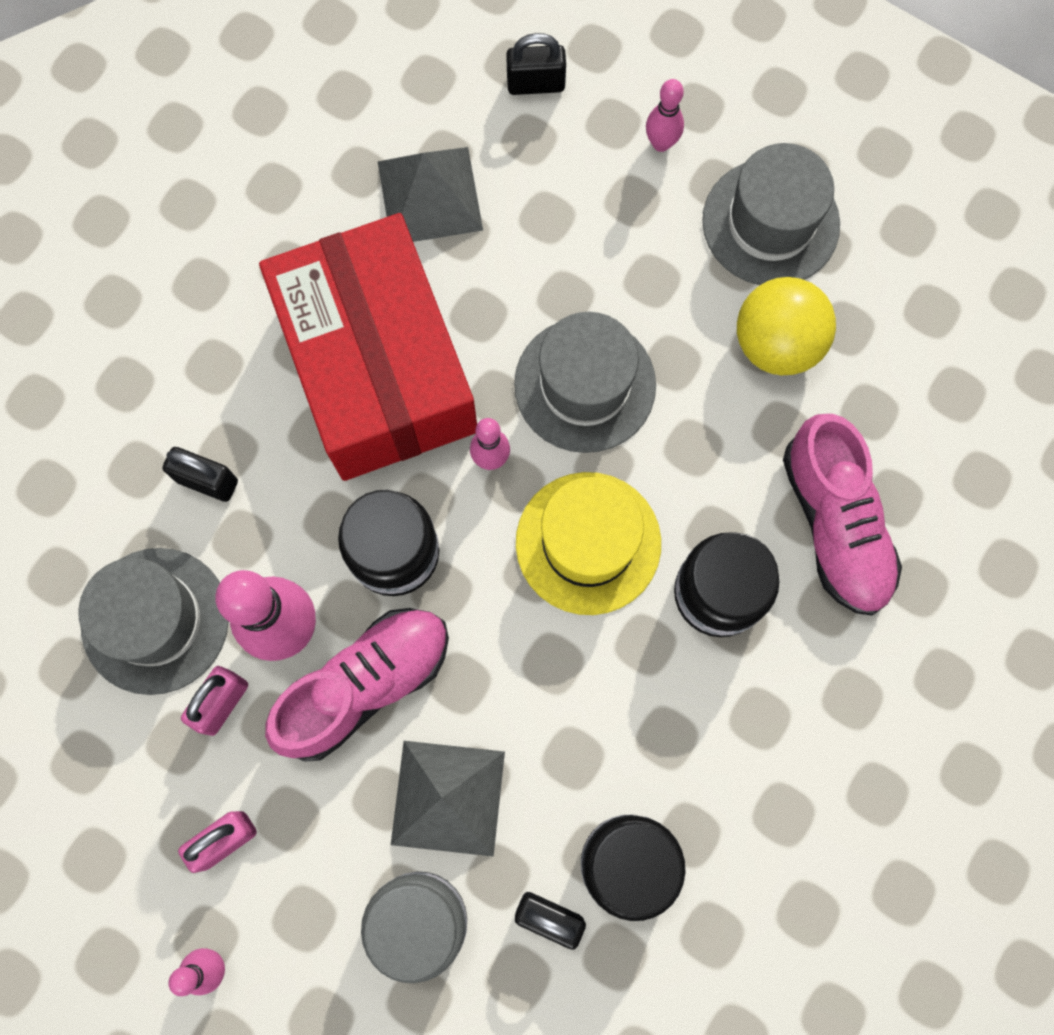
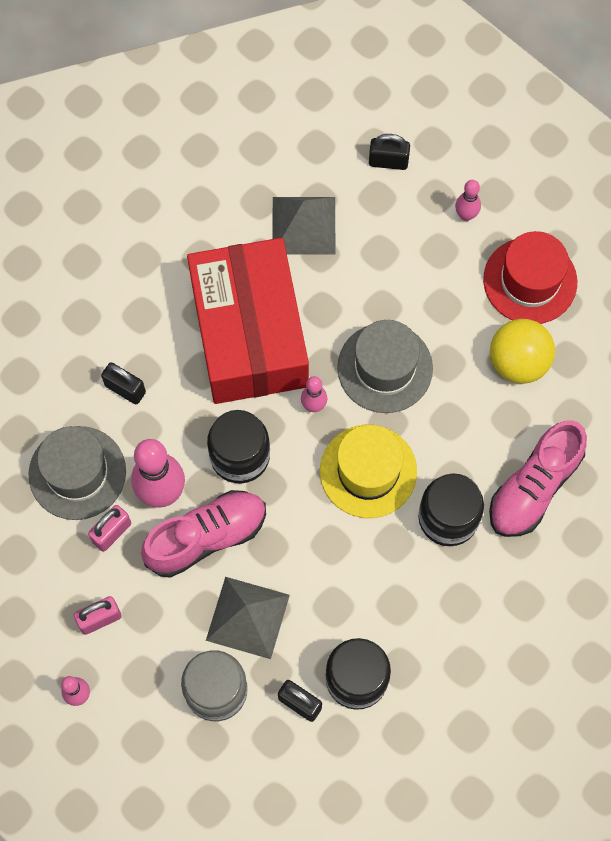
camera: 10 degrees right, 5 degrees down
(770, 223) = (530, 281): grey hat -> red hat
(835, 524) = (534, 487): pink shoe -> pink shoe turned 45 degrees clockwise

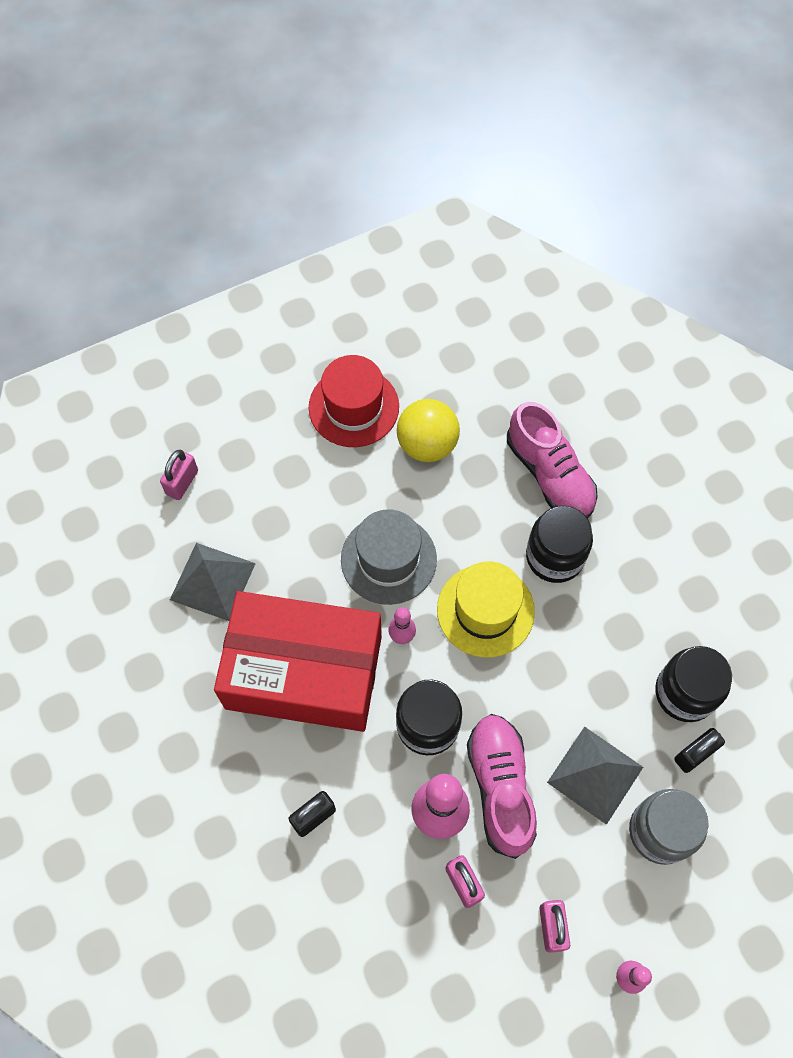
camera: 70 degrees left, 5 degrees down
(77, 473) = (386, 899): grey hat -> none
(388, 161) = (182, 482): black padlock -> pink padlock
(466, 215) = (267, 436): pink bowling pin -> none

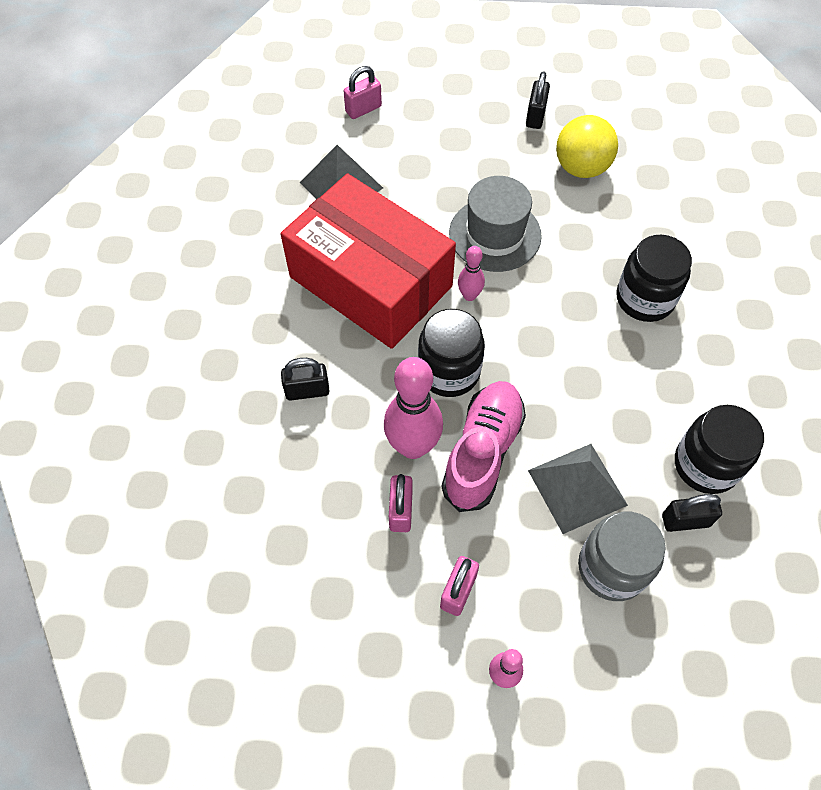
camera: 30 degrees right, 5 degrees down
(354, 407) = (535, 116): red hat -> black padlock
(485, 610) = (555, 310): yellow hat -> none
(550, 474) = (678, 236): pink shoe -> none

